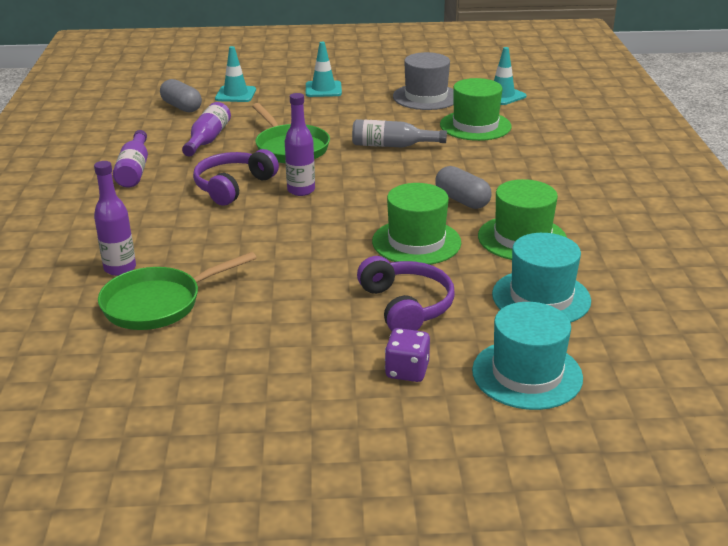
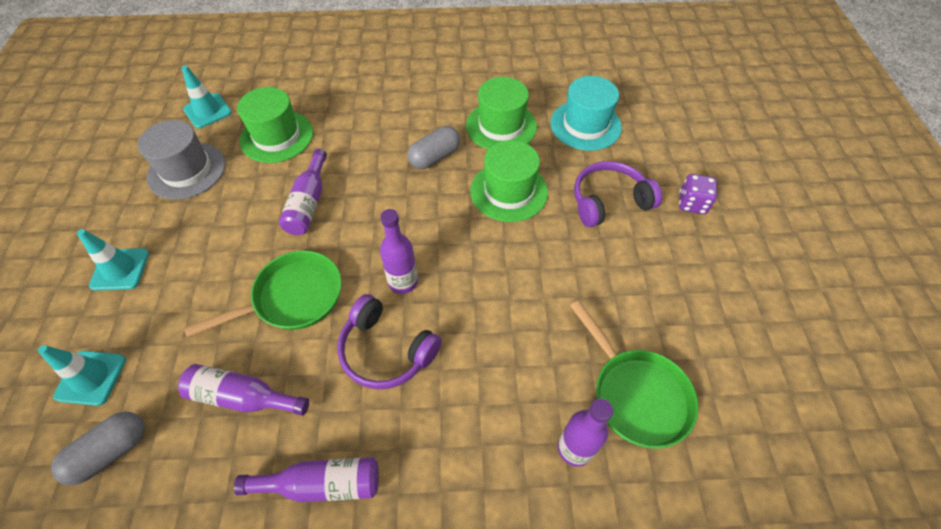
camera: 90 degrees left, 25 degrees up
(392, 146) = (309, 203): grey bottle -> purple bottle
(527, 374) = (678, 142): turquoise hat -> none

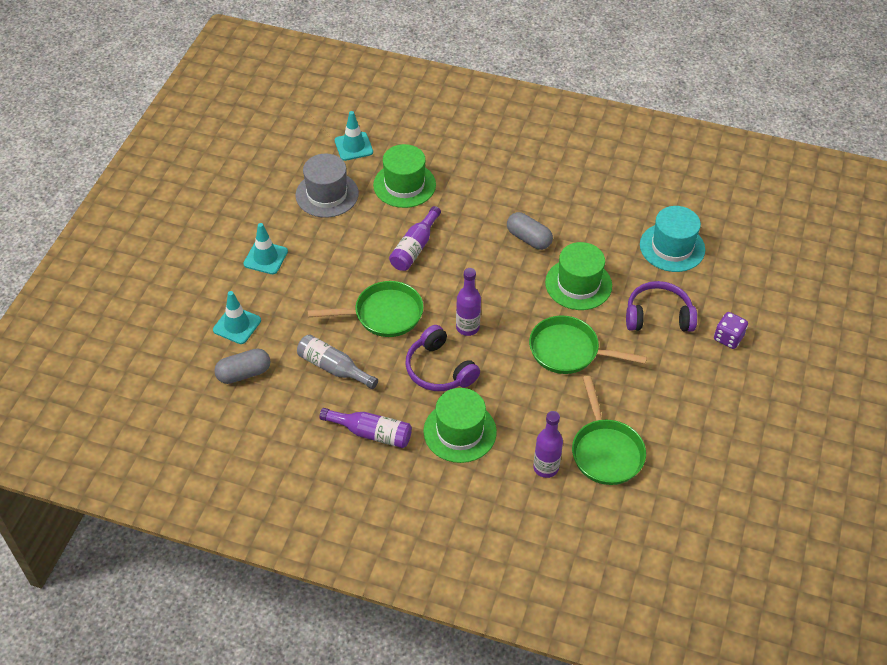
camera: 20 degrees right, 5 degrees down
(243, 397) = (334, 368): purple bottle -> grey bottle
(435, 157) = (528, 238): grey capsule -> grey capsule turned 60 degrees clockwise
(501, 126) = (596, 227): green hat -> green hat (460, 431)
(533, 273) = (569, 351): none -> green pan

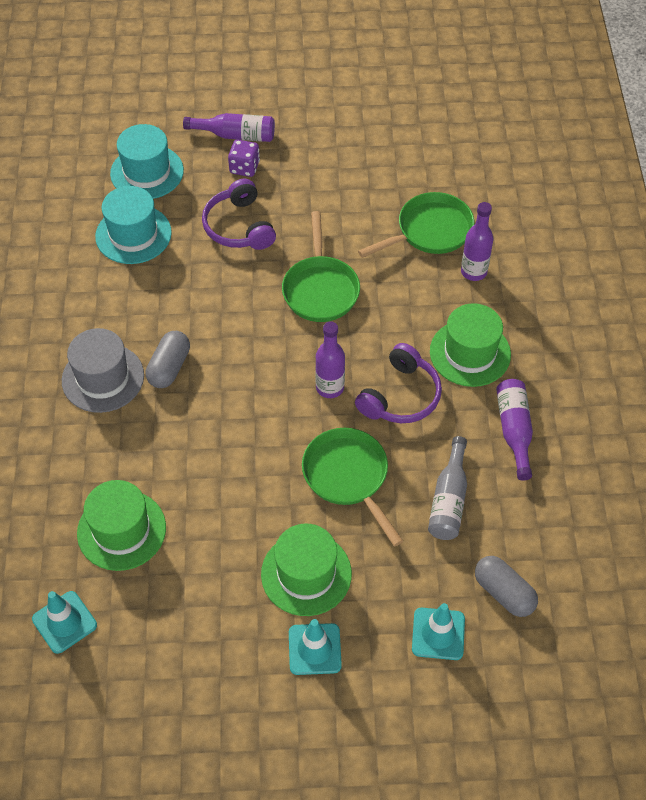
camera: 110 degrees left, 5 degrees up
(327, 194) = (171, 620): grey hat -> grey hat (103, 378)
(415, 247) = (229, 480): purple bottle -> purple bottle (235, 135)
(578, 284) = (222, 303): green hat -> green hat (306, 574)
(742, 271) = (147, 172): none -> turquoise hat

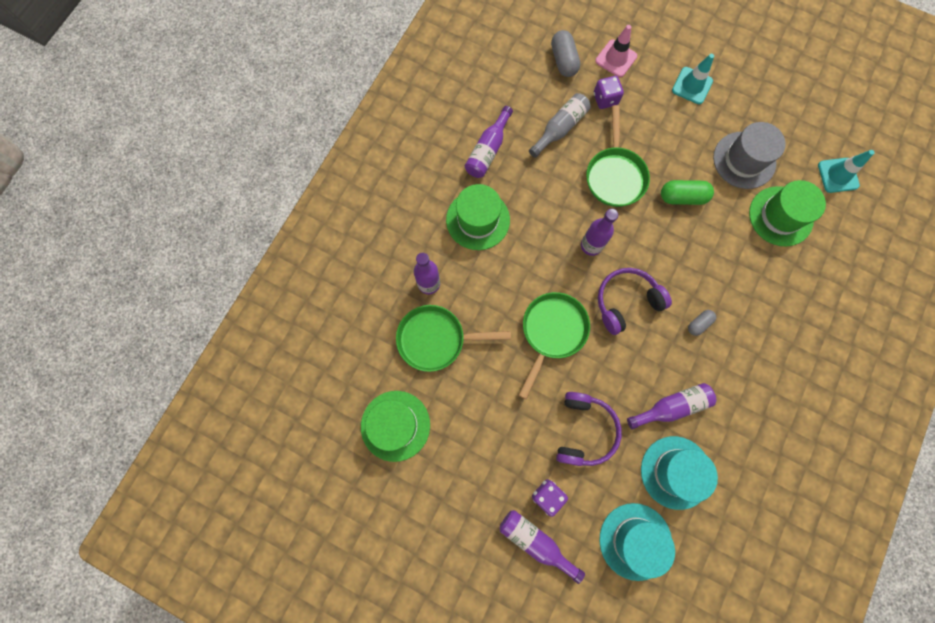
camera: 150 degrees left, 20 degrees up
(103, 378) = (752, 341): grey hat -> grey hat (744, 160)
(163, 282) = (671, 407): none -> purple bottle
(169, 367) = (699, 324): grey capsule -> grey capsule, size x0.60
(253, 492) = (682, 197): none -> green capsule
(306, 574) = (674, 129): green hat -> green hat (395, 425)
(400, 396) = (546, 213): purple headphones -> purple headphones (626, 302)
(417, 568) = (605, 99): none -> purple dice
(438, 634) = (616, 58): turquoise traffic cone -> pink traffic cone

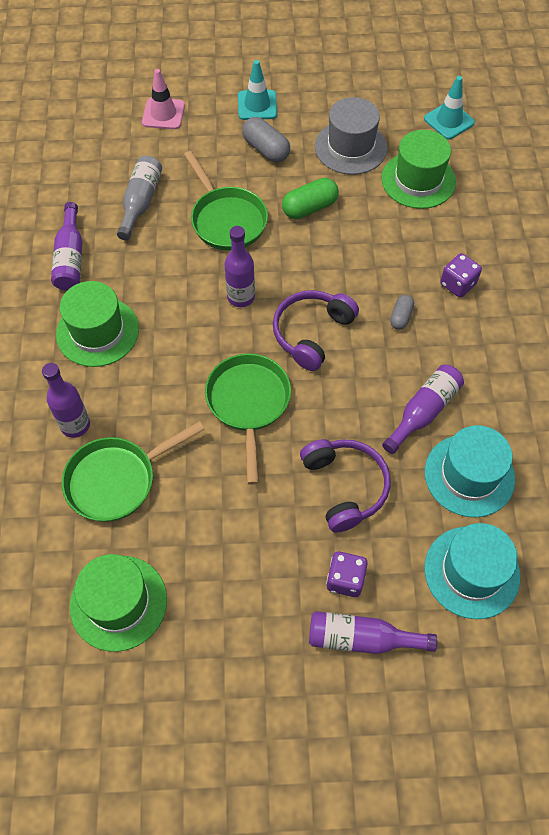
camera: 30 degrees left, 15 degrees down
(563, 61) = (108, 139): grey capsule -> grey capsule (266, 149)
(605, 99) = (174, 154): purple dice -> purple dice (457, 284)

